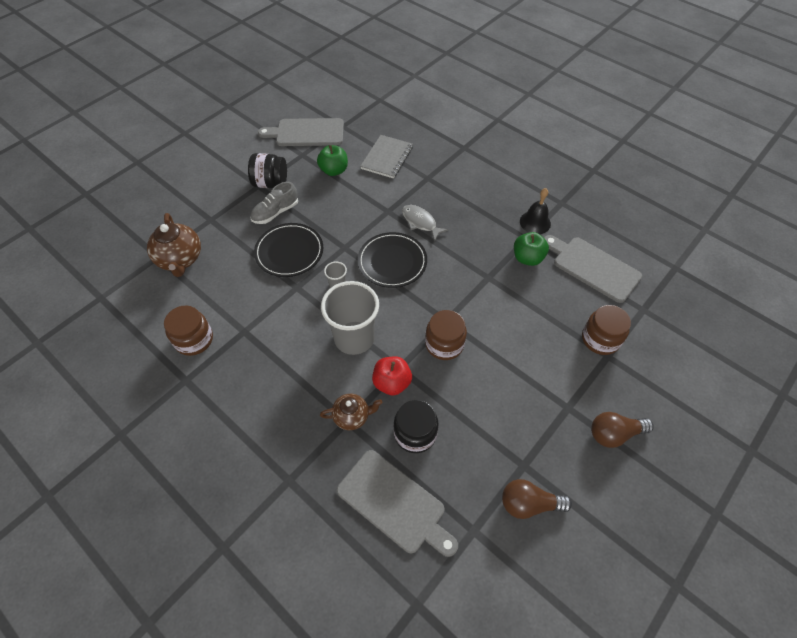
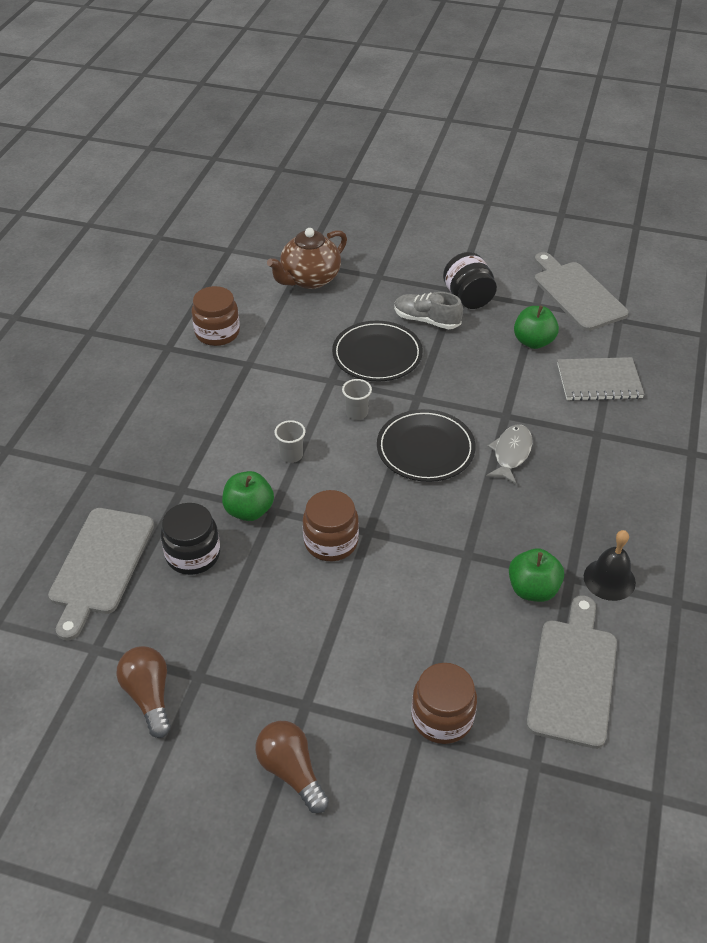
camera: 65 degrees right, 10 degrees down
(352, 416) = (188, 491): brown teapot -> none
(354, 338) = (291, 455): grey cup -> grey cup, size x0.44
(392, 383) = (249, 510): red apple -> green apple

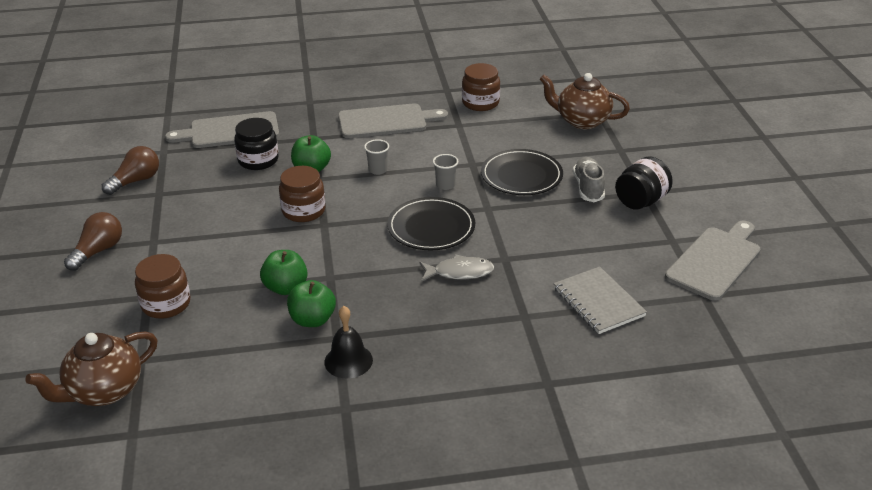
camera: 65 degrees right, 10 degrees down
(533, 342) = (617, 251): green apple -> green apple (286, 288)
(573, 676) = (233, 362): grey cutting board -> grey cutting board (386, 121)
(575, 813) = (104, 391): none -> brown teapot

